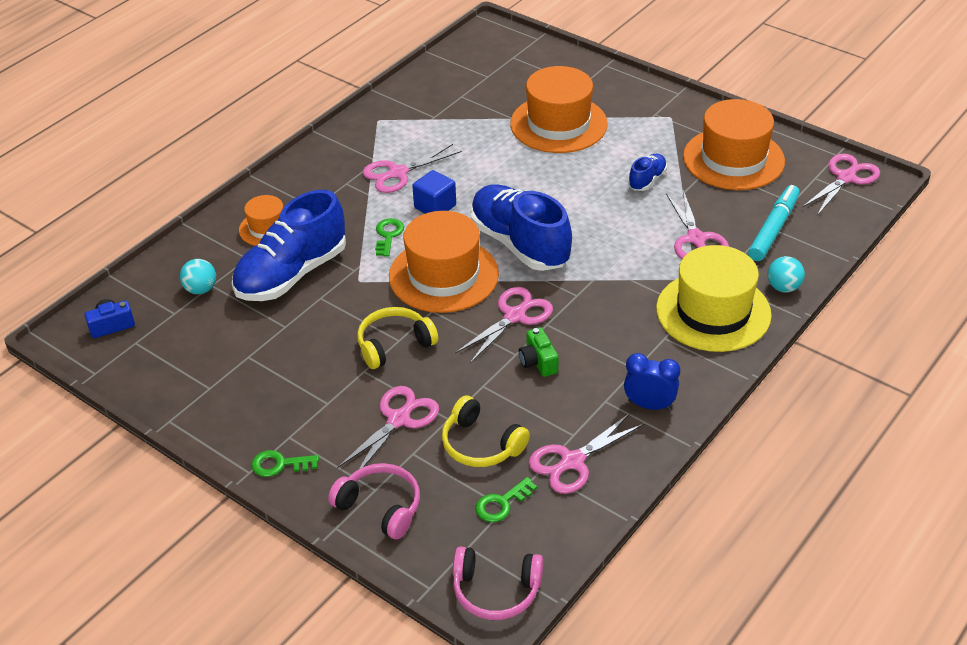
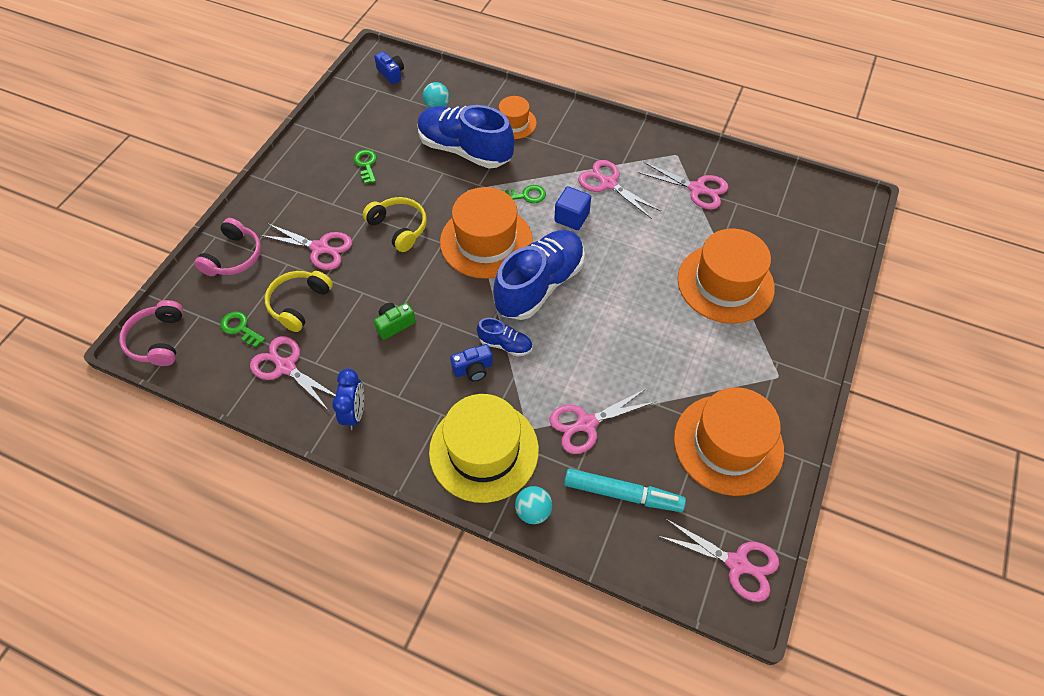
camera: 75 degrees right, 15 degrees up
(280, 464) = (270, 193): green key -> green key (366, 165)
(515, 315) = (447, 298): pink scissors -> pink scissors (697, 189)
(614, 307) = (473, 369): none -> blue camera
(647, 180) = (664, 369): blue shoe -> blue shoe (505, 344)

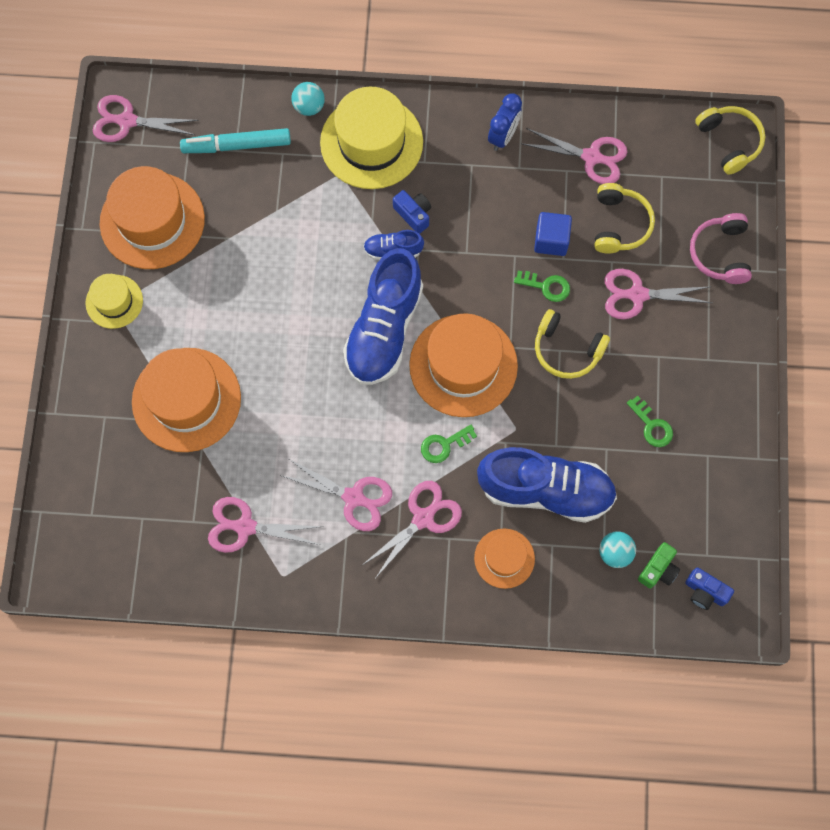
camera: 160 degrees right, 15 degrees up
(158, 340) = (729, 142): pink headphones -> yellow headphones
(240, 328) = (660, 179): green key -> green key (546, 286)
(354, 413) = (503, 136): blue clock -> blue clock turned 135 degrees counterclockwise
(394, 324) = (512, 234): green camera -> green camera (658, 569)
(473, 369) = (413, 214): blue camera -> blue camera turned 90 degrees clockwise
(571, 217) = (380, 431): blue cube -> blue cube (551, 240)
(585, 424) = (288, 196): pink scissors -> pink scissors (424, 517)
(778, 380) = (114, 301): none -> yellow hat

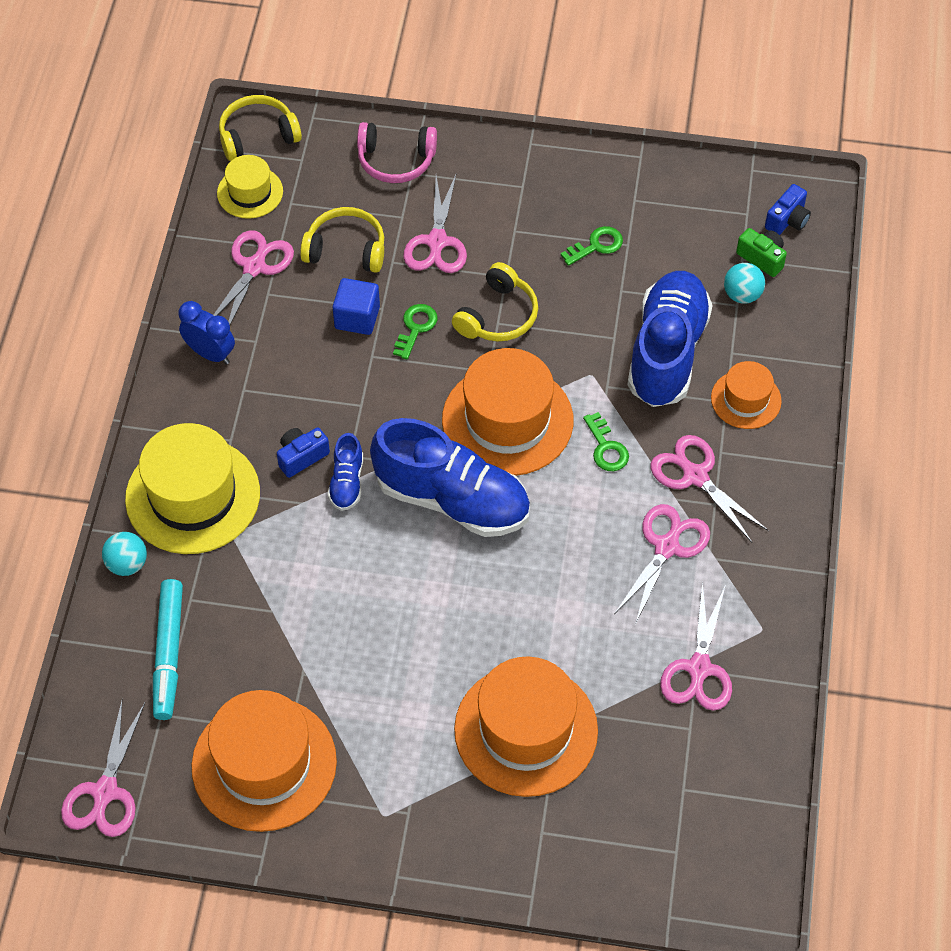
camera: 85 degrees left, 15 degrees down
(114, 301) = (377, 816): yellow hat -> yellow hat (250, 192)

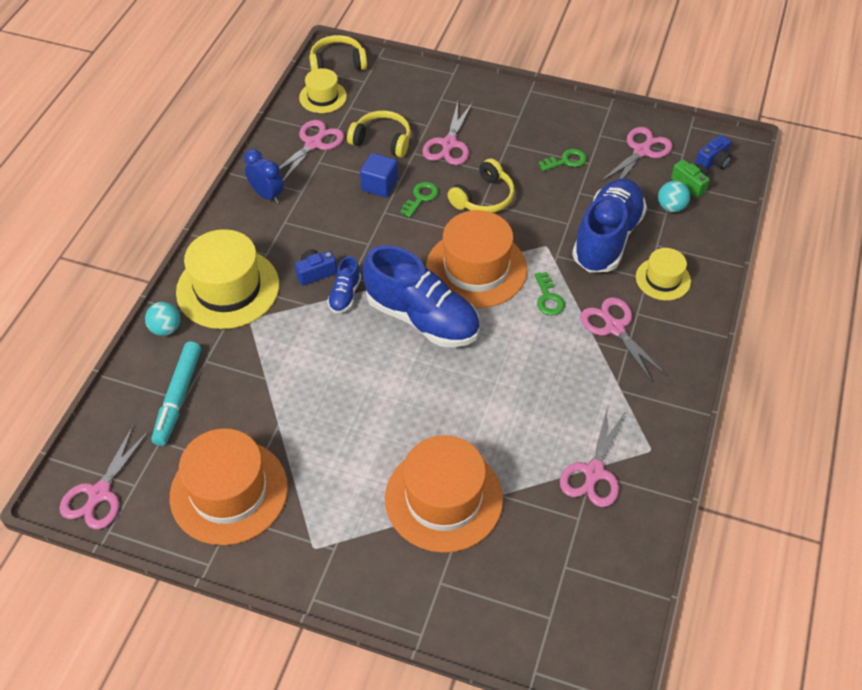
camera: 10 degrees right, 5 degrees down
(396, 160) = (431, 89): pink headphones -> none
(667, 546) = (583, 375): pink scissors -> pink scissors (642, 151)
(746, 399) = (663, 279): orange hat -> yellow hat

